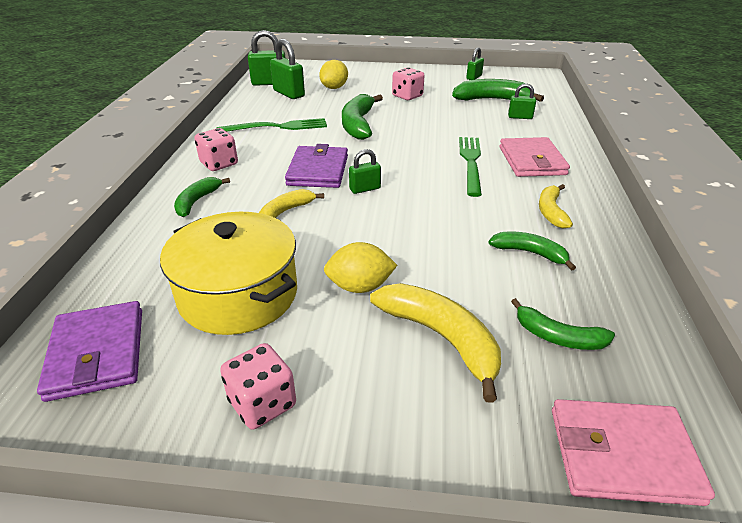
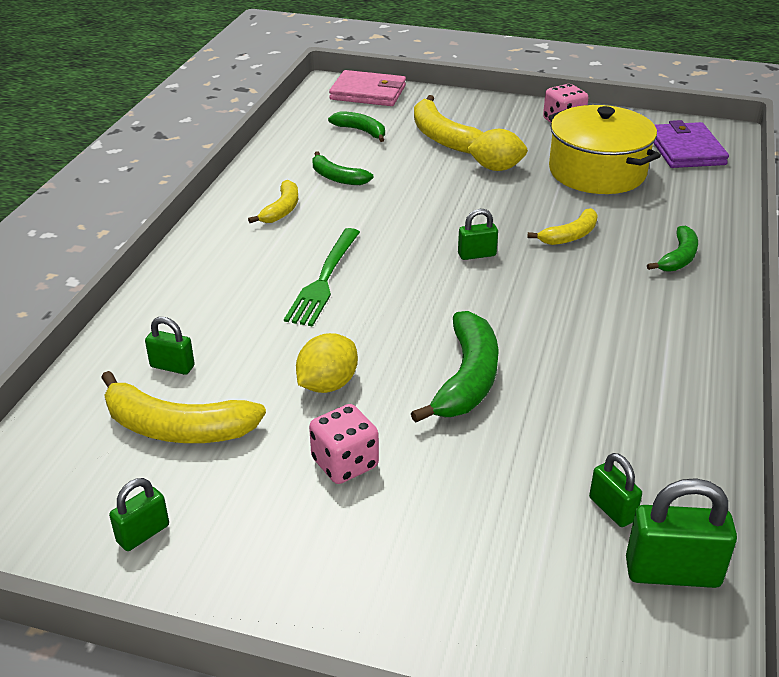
camera: 170 degrees left, 0 degrees up
(219, 164) = (679, 313): pink dice -> none
(277, 127) = (612, 388): green fork -> none
(288, 93) = (612, 509): green padlock -> green padlock, size x0.59
(318, 170) = (535, 287): purple wallet -> none
(334, 88) = (504, 524): yellow lemon -> yellow lemon (327, 384)
(492, 100) = (177, 427): green banana -> yellow banana
(532, 161) = (240, 274): pink wallet -> none

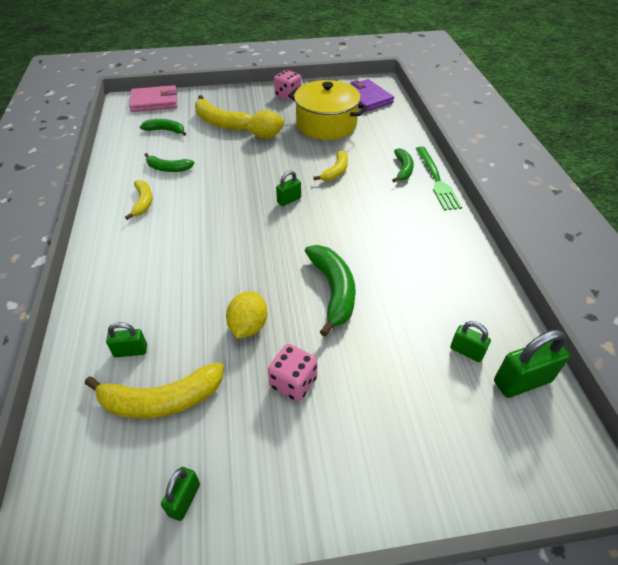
camera: 25 degrees left, 10 degrees up
(324, 280) = (201, 247): green fork -> green fork (436, 180)

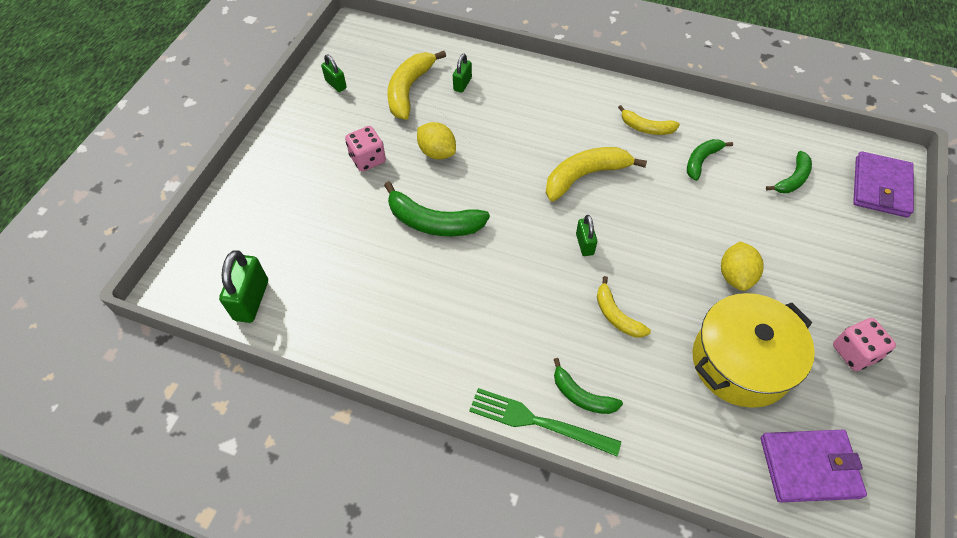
camera: 120 degrees right, 10 degrees up
(154, 101) = (880, 187): pink wallet -> purple wallet
(221, 122) = (793, 240): yellow banana -> yellow banana (585, 176)
(466, 351) = (304, 280): green padlock -> none

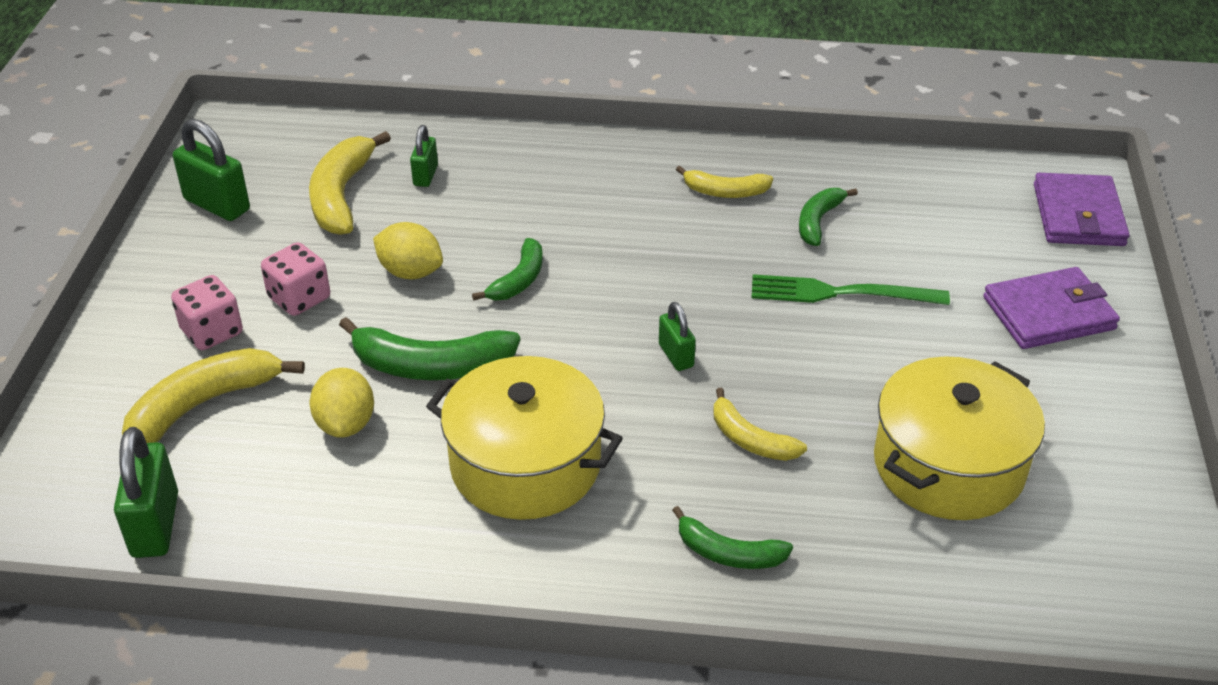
camera: 15 degrees left, 15 degrees down
(336, 84) = (217, 205): green padlock -> green padlock, size x1.69
(473, 304) = (525, 465): none -> yellow pot
(538, 422) = (671, 600): green fork -> green fork (840, 293)
(585, 176) = (651, 268): yellow banana -> yellow banana (202, 405)
(735, 276) = (909, 358): yellow lemon -> yellow lemon (346, 424)
(792, 179) = (954, 224): green banana -> green banana (518, 280)
(809, 467) = (1082, 577): purple wallet -> purple wallet (1049, 313)
(854, 352) = (1102, 423): pink dice -> pink dice (212, 332)

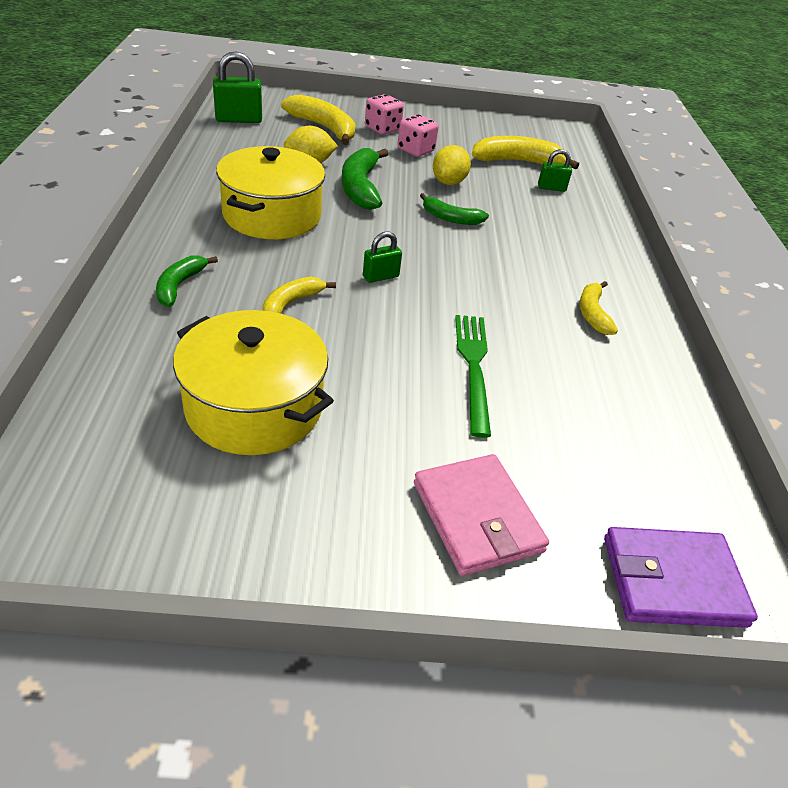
camera: 80 degrees right, 0 degrees up
(217, 205) = (493, 128): green padlock -> none
(818, 221) = (572, 363): green banana -> none
(1049, 313) = (477, 517): purple wallet -> pink wallet

